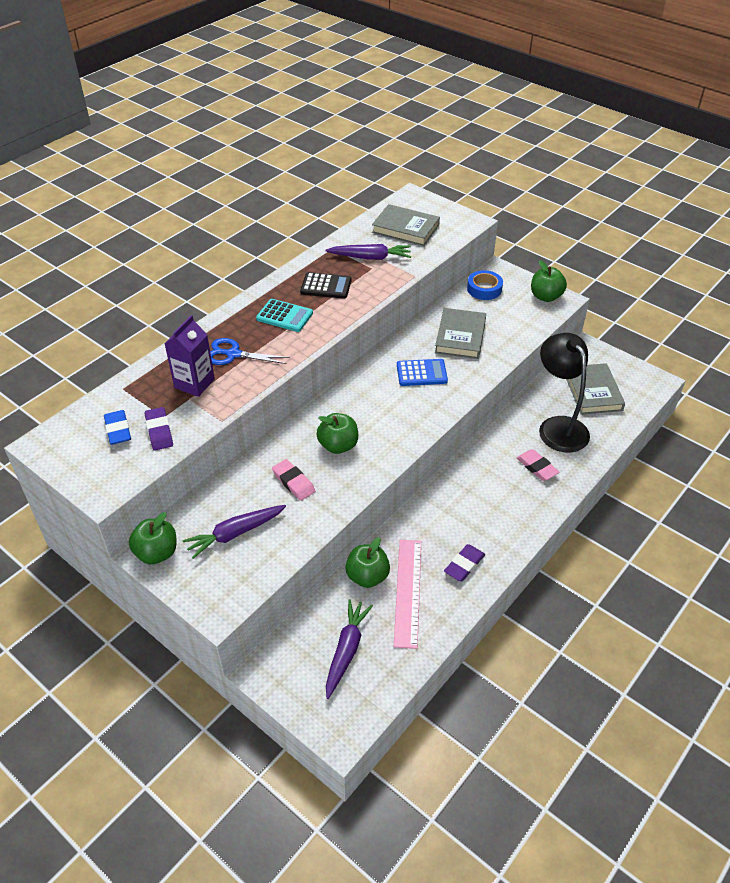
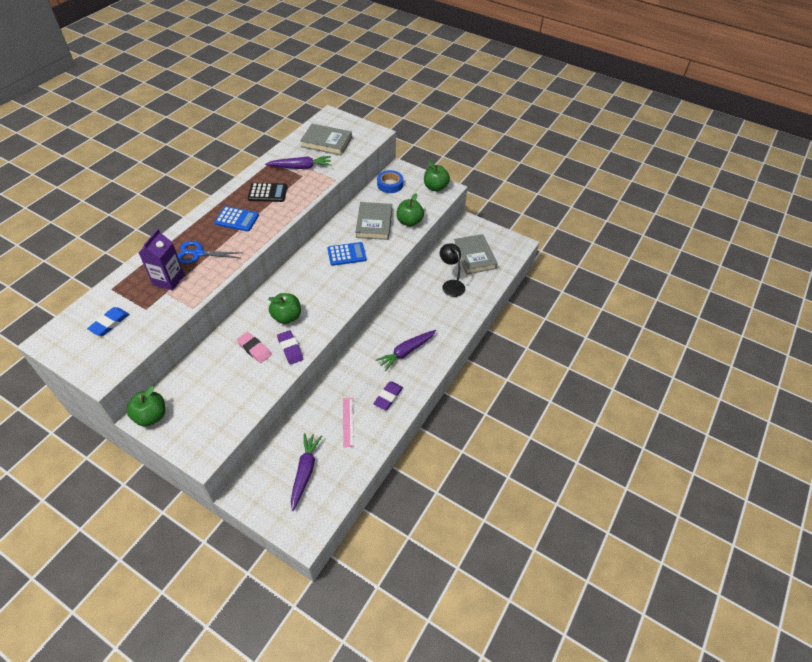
camera: 10 degrees left, 5 degrees up
(118, 430) = (109, 323): blue eraser -> blue eraser turned 60 degrees clockwise
(159, 431) = (143, 321): purple eraser -> purple eraser (290, 349)
(235, 534) = (211, 394): purple carrot -> purple carrot (406, 352)
(284, 316) = (237, 219): turquoise calculator -> blue calculator
(367, 576) = (317, 413): green apple -> green apple (409, 222)
(408, 592) = (348, 422): pink ruler -> pink ruler, size x0.59
(537, 467) = (437, 317): pink eraser -> none
(558, 426) = (451, 285): black lamp -> black lamp, size x0.63

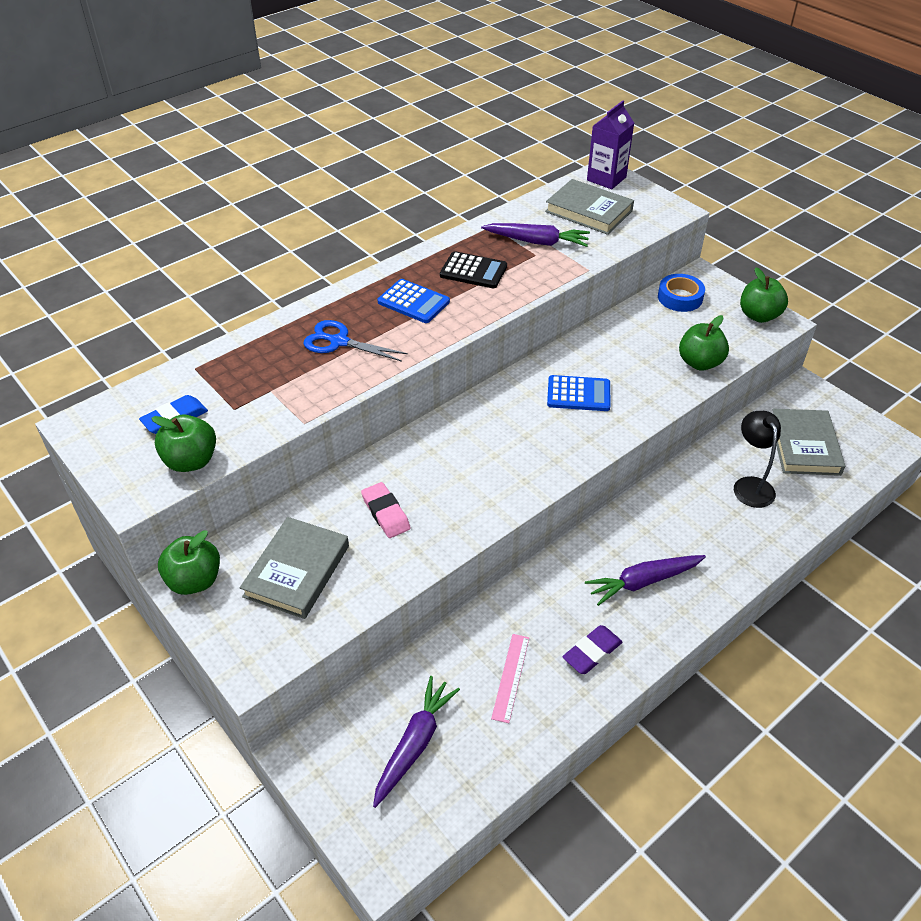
camera: 20 degrees right, 5 degrees down
(168, 280) = (282, 372): purple carton -> purple carton (606, 179)
(287, 317) = (452, 473): green apple -> green apple (191, 461)
(290, 349) = (443, 527): purple eraser -> none
(374, 223) = (637, 354): grey book -> grey book (297, 571)

